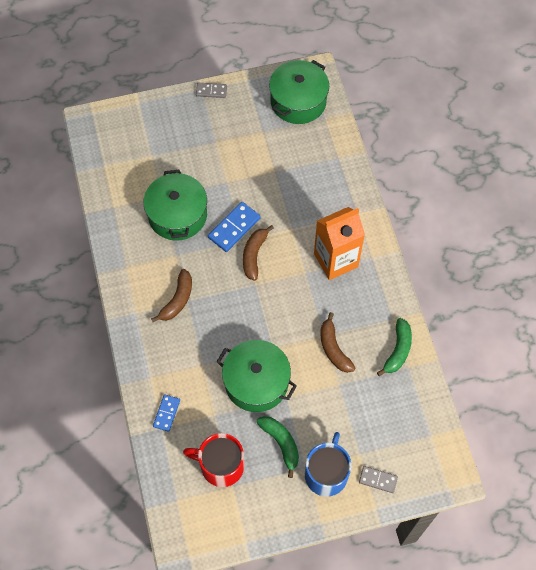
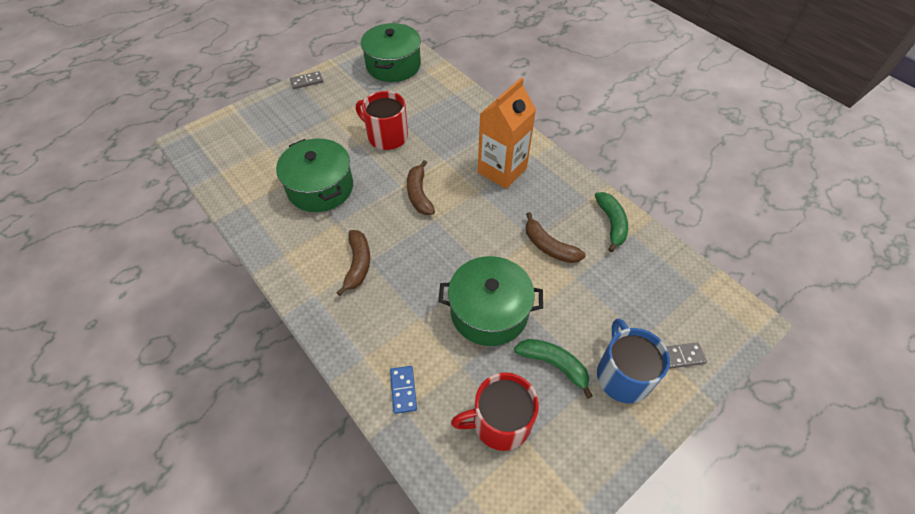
camera: 25 degrees left, 10 degrees down
(234, 228) = (386, 178): blue domino -> none
(255, 183) = (386, 136): none -> red mug

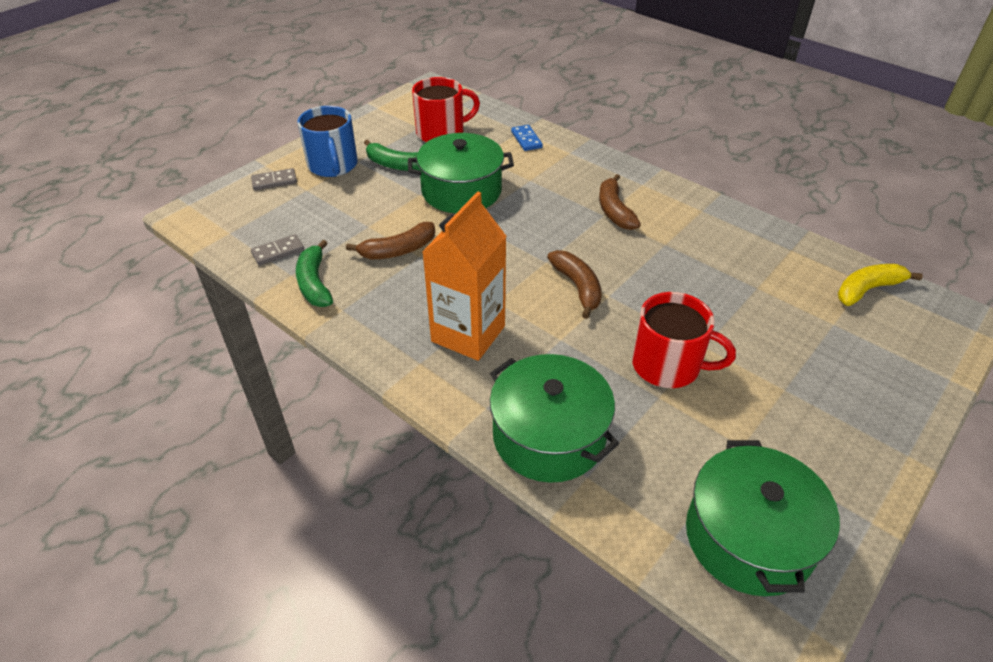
camera: 170 degrees right, 10 degrees down
(225, 166) = (867, 289): none -> yellow banana
(307, 81) = (891, 462): grey domino -> grey domino (278, 252)
(320, 187) = (714, 279): green pot -> green pot (549, 436)
(549, 246) = (398, 250): brown banana -> brown banana turned 120 degrees clockwise

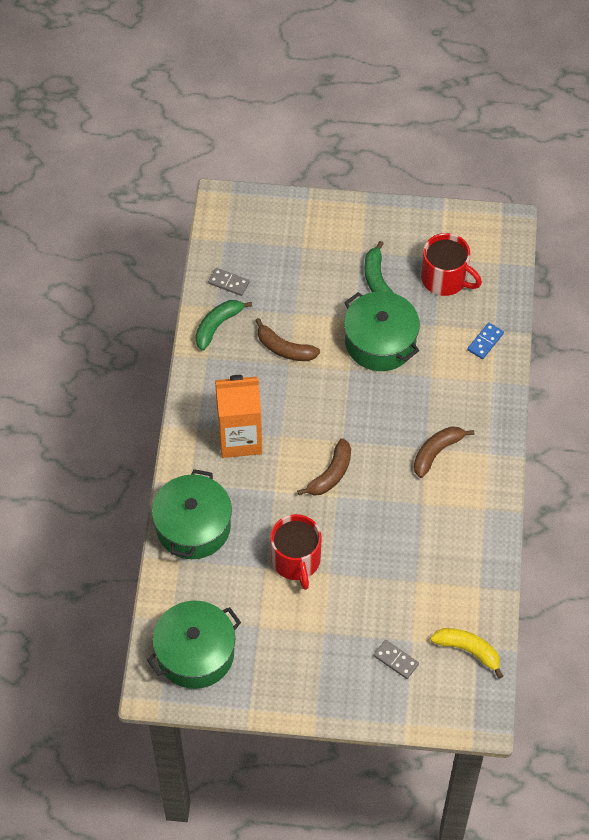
camera: 55 degrees right, 15 degrees up
(274, 181) = (295, 220): grey domino -> grey domino (396, 660)
(333, 165) = (343, 240): blue mug -> none

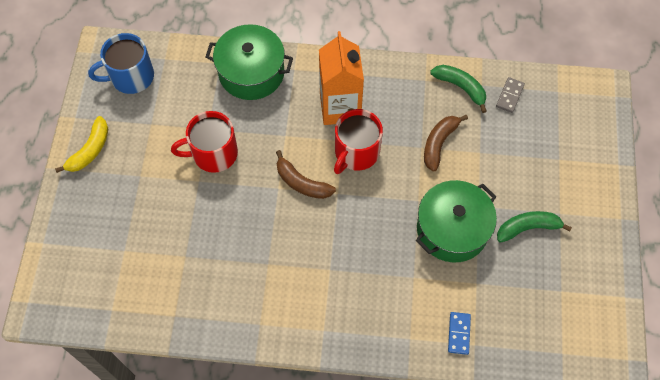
camera: 90 degrees right, 5 degrees up
(195, 653) = (131, 77): green pot -> blue mug
(396, 660) = (106, 236): grey domino -> none
(436, 452) = (325, 279): brown banana -> none
(445, 279) = (535, 295): red mug -> red mug (356, 152)
(468, 650) = (108, 301): yellow banana -> yellow banana (90, 150)
(485, 342) = (459, 333): blue domino -> blue domino turned 60 degrees clockwise

